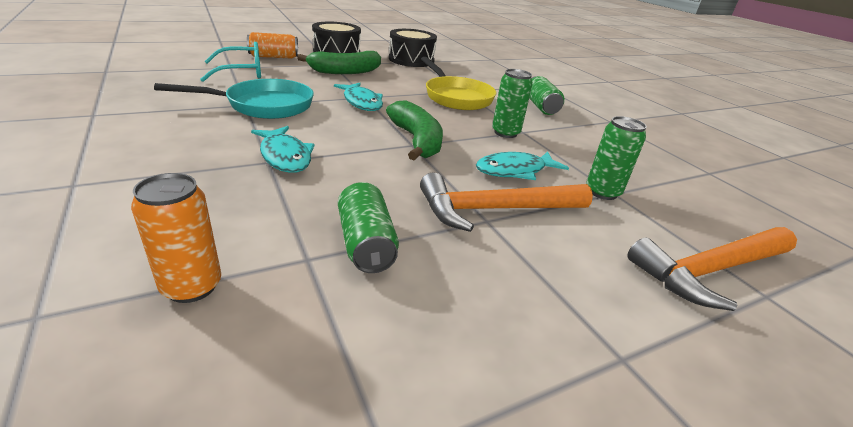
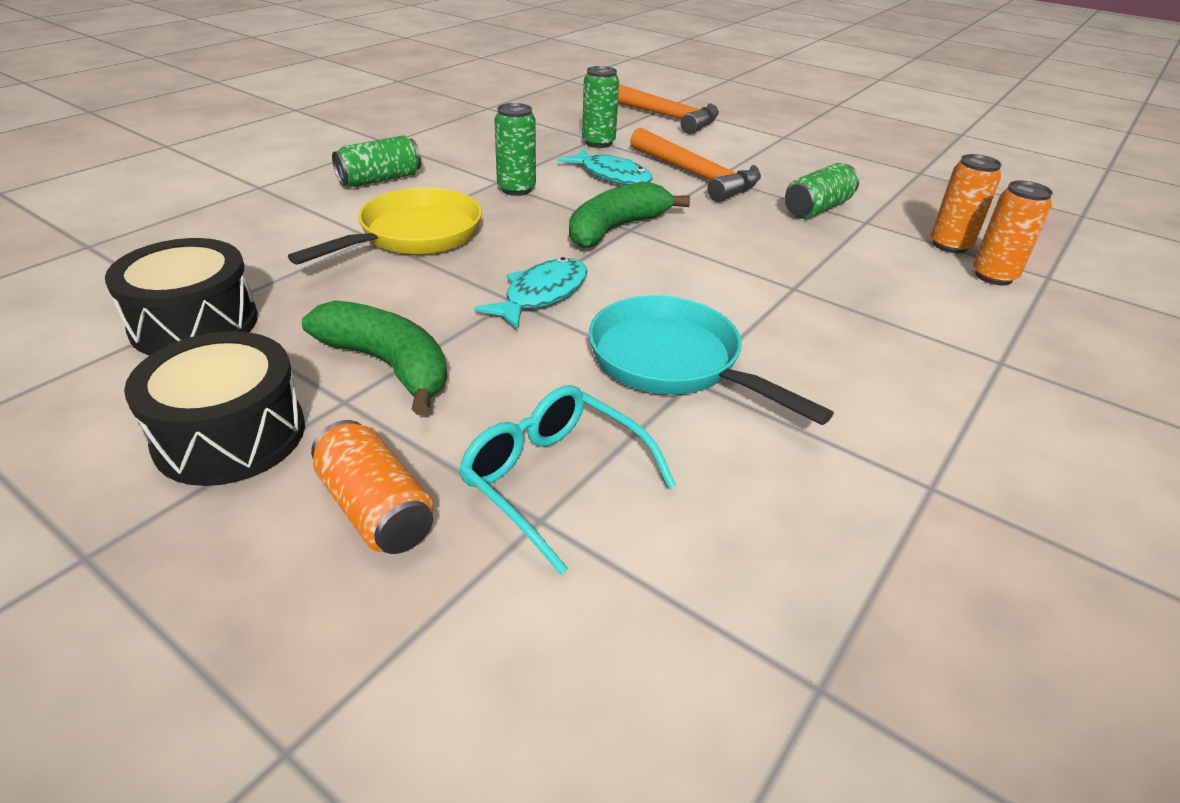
camera: 115 degrees left, 5 degrees up
(113, 270) = (993, 276): none -> orange can
(285, 156) = (770, 283): turquoise fish -> none

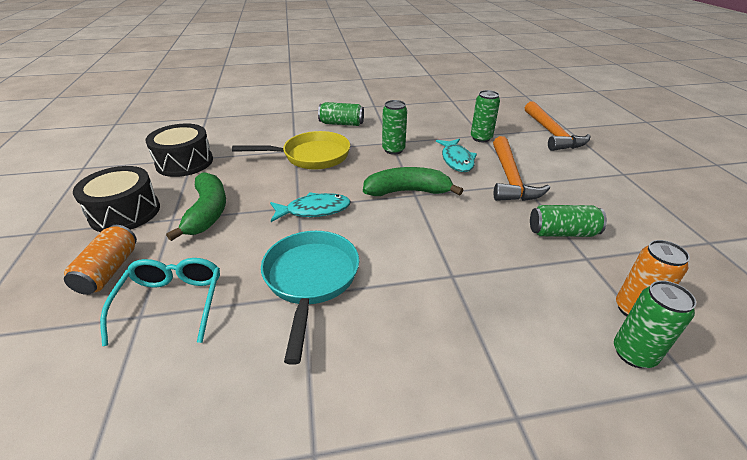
camera: 45 degrees right, 0 degrees up
(993, 276) = (633, 353): orange can -> green can

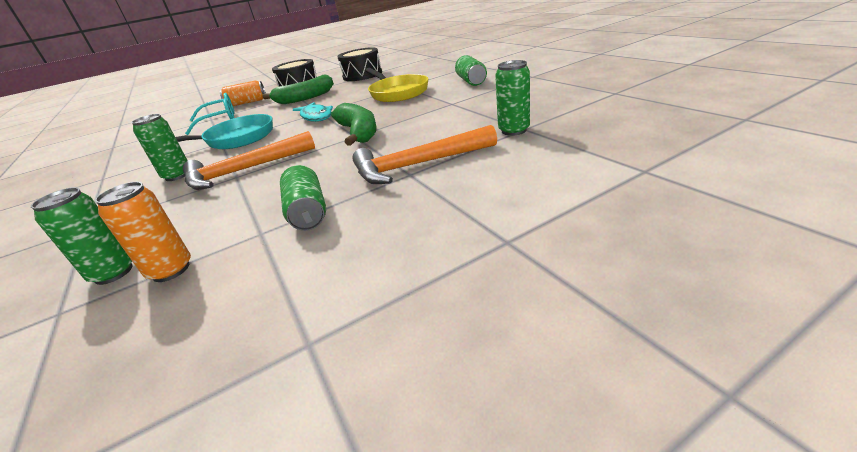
camera: 75 degrees right, 5 degrees down
(393, 150) = (436, 108): green can -> green can (177, 175)
(456, 160) = (439, 133): turquoise fish -> none
(552, 134) = (598, 164): orange hammer -> orange hammer (245, 170)

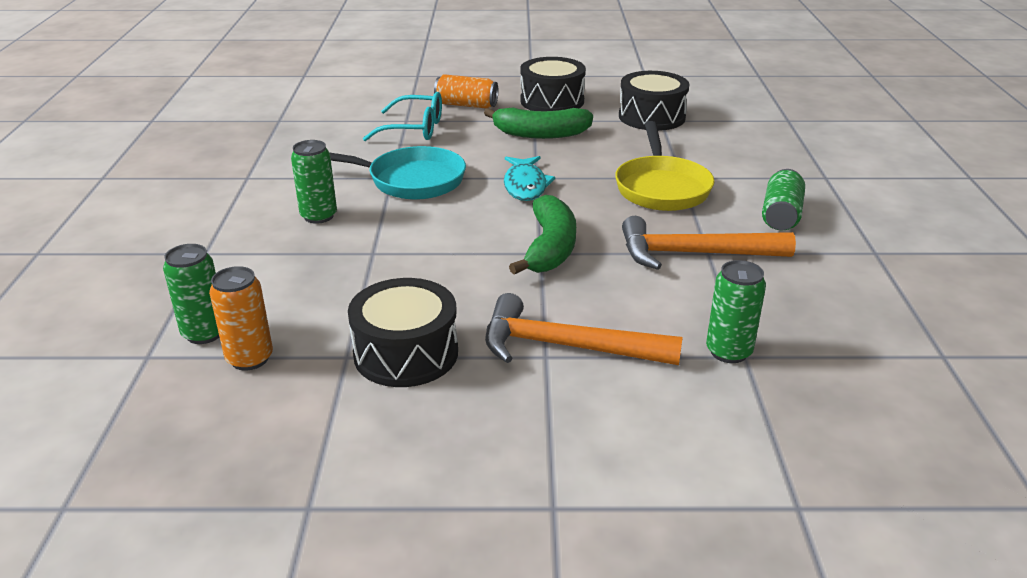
camera: 25 degrees right, 0 degrees up
(245, 170) = (387, 247): orange hammer -> orange hammer (693, 254)
(308, 212) = (406, 353): green can -> black drum

